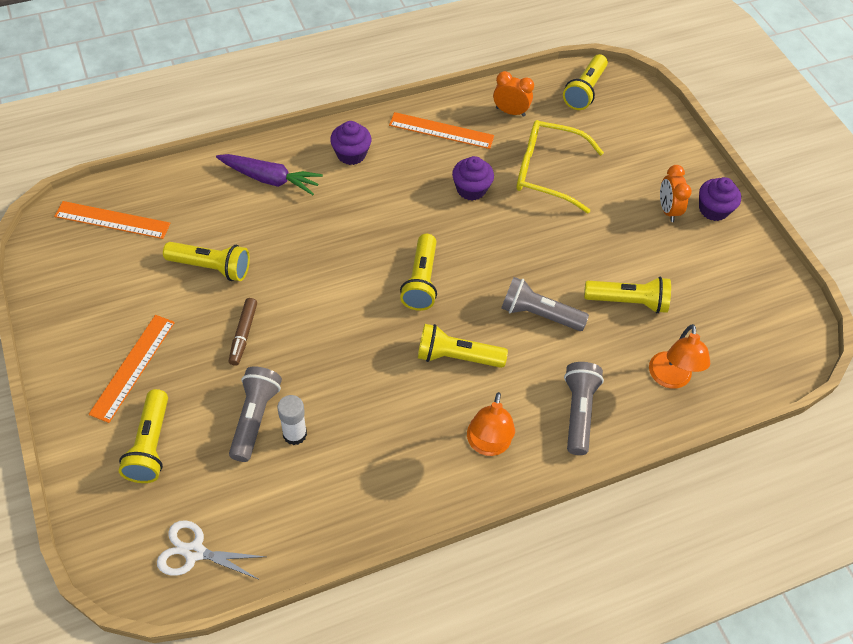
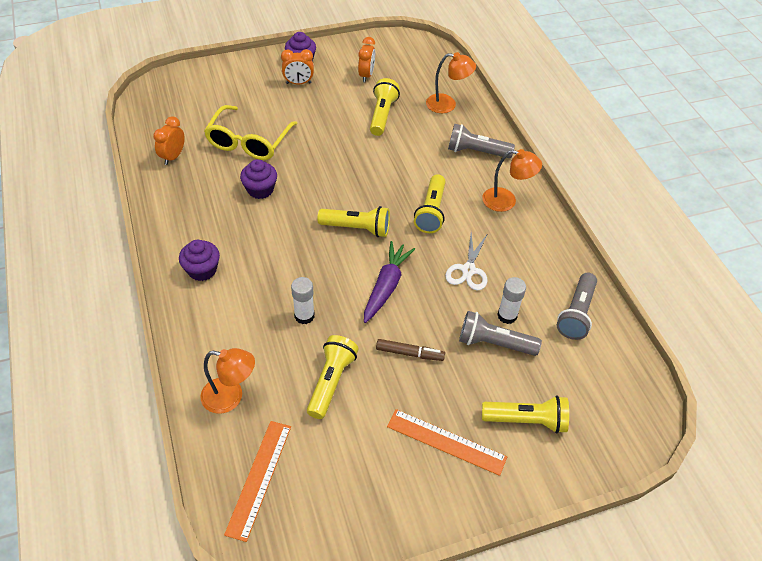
camera: 85 degrees left, 5 degrees down
(194, 552) = (617, 382): white scissors -> white scissors (468, 270)
(199, 192) = (230, 397): none -> orange lamp
(269, 179) = (223, 335): purple carrot -> purple carrot (386, 287)
(293, 240) = (304, 316): none -> white glue stick
(441, 130) = (185, 204): orange ruler -> none
(539, 314) = (392, 162): grey flashlight -> grey flashlight (576, 313)
(585, 91) = (159, 109): yellow flashlight -> none
(706, 281) = (366, 75): none -> orange clock

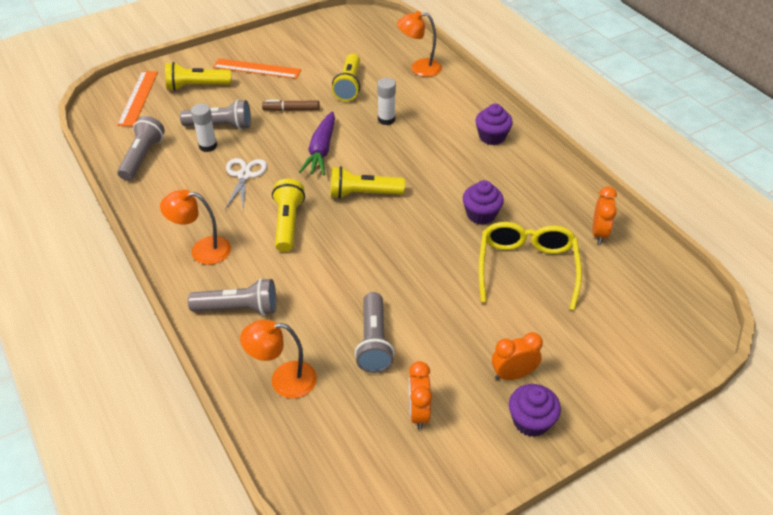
camera: 170 degrees right, 5 degrees down
(259, 478) = (379, 38): orange ruler -> orange ruler (138, 98)
(382, 115) = (374, 342): yellow flashlight -> grey flashlight

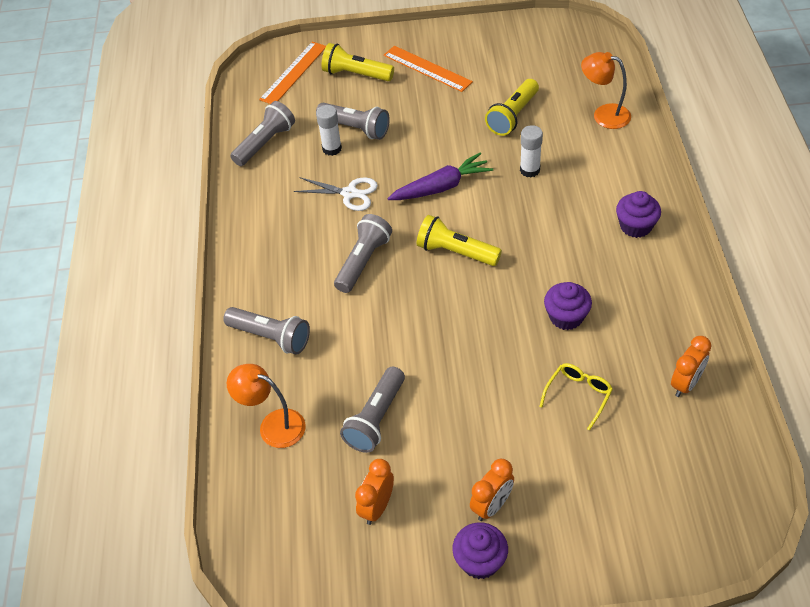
camera: 30 degrees right, 5 degrees up
(202, 250) = (269, 264): orange lamp -> none
(244, 175) = (349, 193): white scissors -> white scissors turned 75 degrees clockwise
(288, 223) = (363, 261): yellow flashlight -> grey flashlight
(291, 109) = (436, 129): brown marker -> none
(321, 150) = (441, 187): purple carrot -> purple carrot turned 150 degrees counterclockwise
(513, 374) = (492, 506): orange clock -> orange clock turned 120 degrees clockwise
(527, 267) = (578, 395): yellow glasses -> yellow glasses, size x0.54

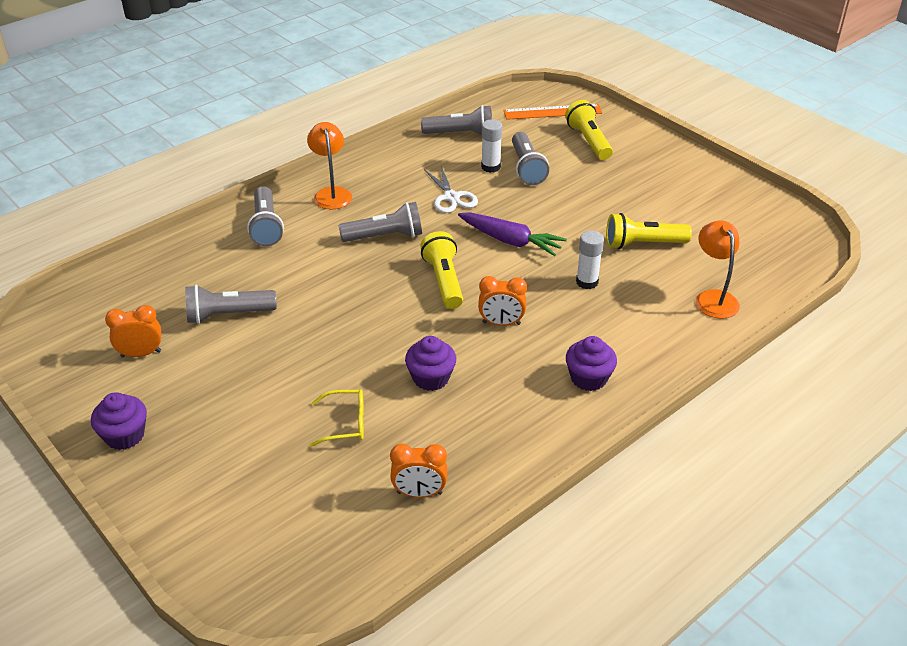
camera: 50 degrees right, 10 degrees down
(273, 425) = (182, 266): orange lamp -> orange lamp (331, 193)
(427, 68) = (642, 173): orange ruler -> none
(492, 506) = (185, 419): orange clock -> orange clock (501, 323)

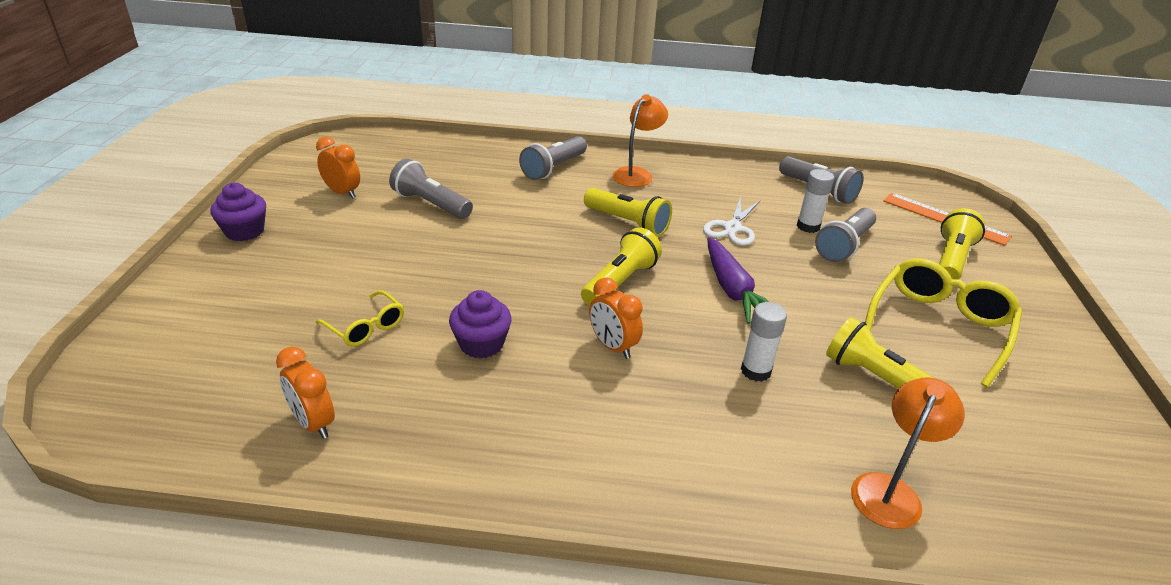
camera: 45 degrees right, 5 degrees down
(385, 236) = (628, 223): grey flashlight -> yellow flashlight
(588, 378) = (614, 455): purple cupcake -> none
(632, 191) = (938, 326): none -> yellow glasses

